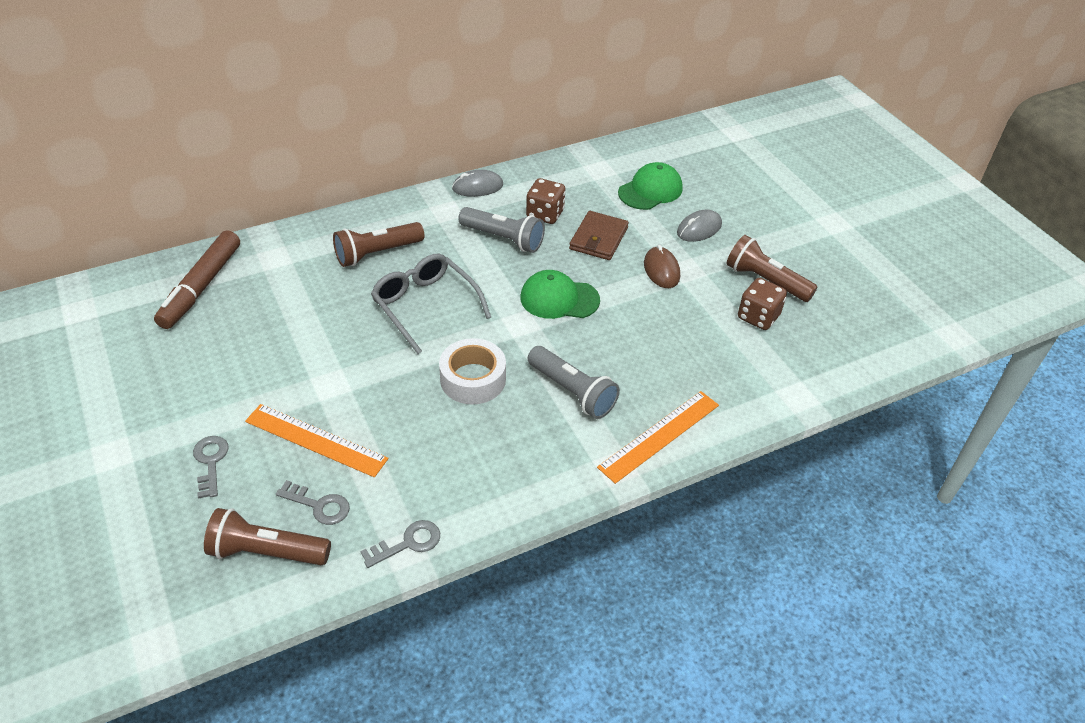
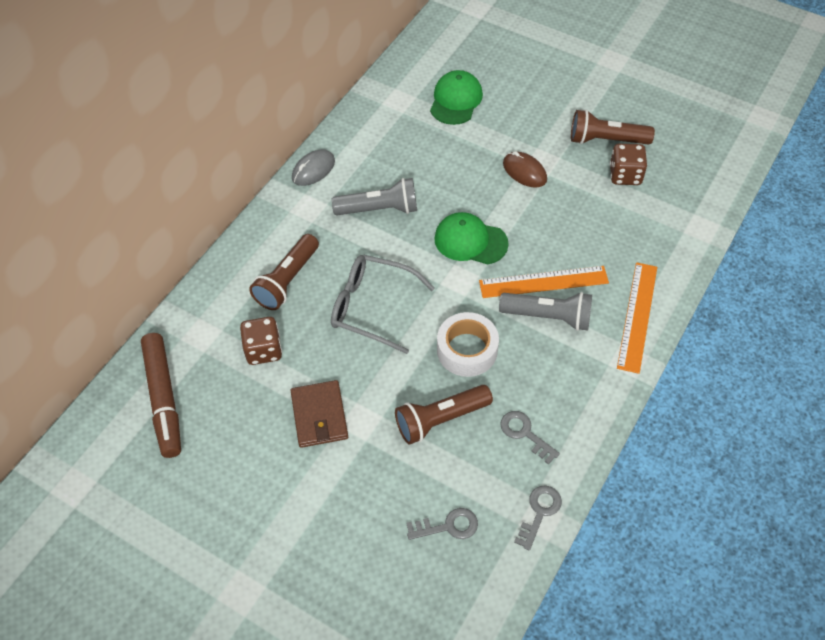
camera: 30 degrees left, 10 degrees up
(210, 462) = (330, 546): grey key -> grey key (525, 434)
(266, 552) = (445, 588): brown flashlight -> brown flashlight (440, 420)
(315, 440) = (395, 475): orange ruler -> orange ruler (543, 282)
(545, 214) = (392, 167): brown dice -> brown dice (263, 350)
(559, 299) = (470, 241): green cap -> green cap turned 45 degrees clockwise
(598, 238) = (453, 168): brown wallet -> brown wallet (319, 416)
(699, 229) = (521, 118): grey mouse -> none

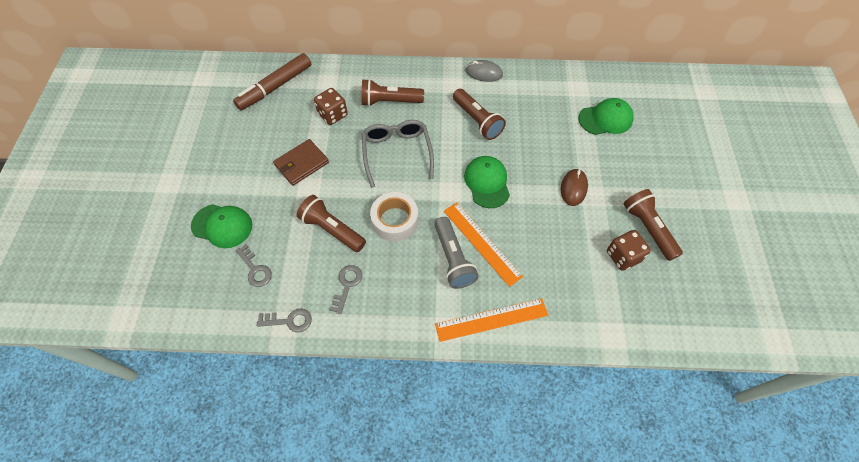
camera: 60 degrees right, 5 degrees up
(358, 544) = (222, 226): none -> green cap
(379, 209) = (477, 121): grey flashlight -> brown flashlight

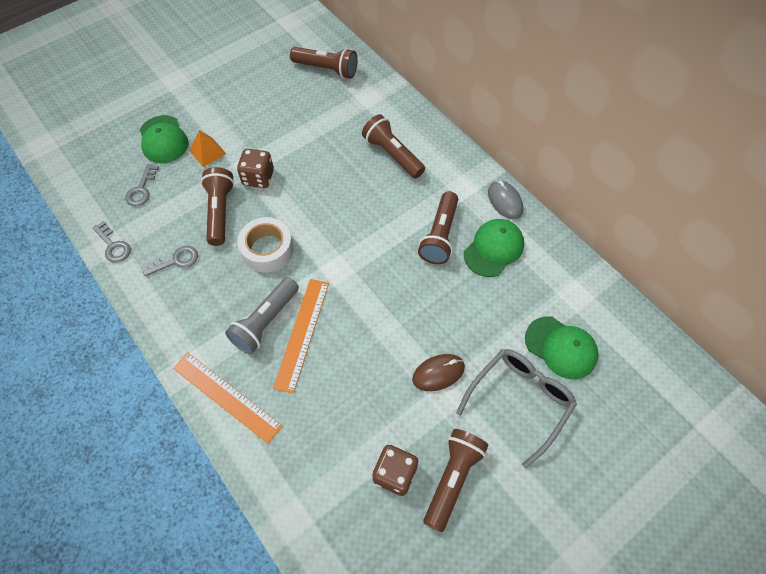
camera: 50 degrees right, 0 degrees up
(268, 204) = (207, 152): none -> orange pyramid
(275, 87) = (327, 69): brown marker -> brown flashlight
(301, 164) = (266, 144): brown wallet -> none
(333, 115) = (337, 127): brown dice -> brown dice (258, 178)
(397, 153) = (340, 200): grey glasses -> grey glasses (519, 401)
(487, 183) = (374, 293): green cap -> green cap (493, 249)

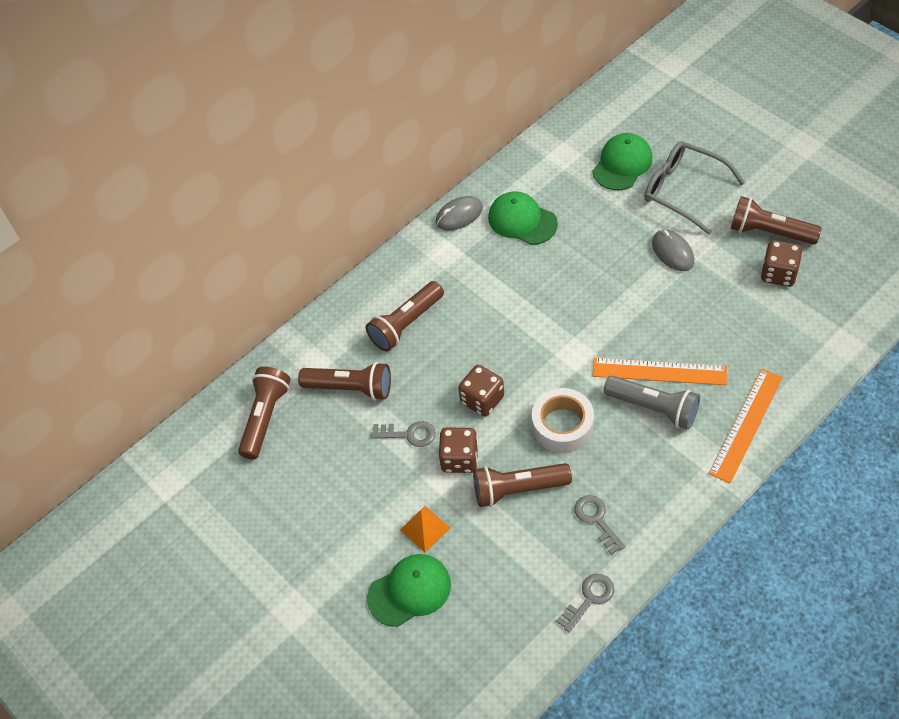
camera: 90 degrees left, 5 degrees down
(141, 189) = (497, 592): grey key -> grey key (409, 434)
(307, 197) = (482, 400): none -> brown dice
(438, 373) = (672, 252): brown mouse -> grey mouse
(440, 236) = (514, 267): brown flashlight -> brown flashlight (350, 388)

